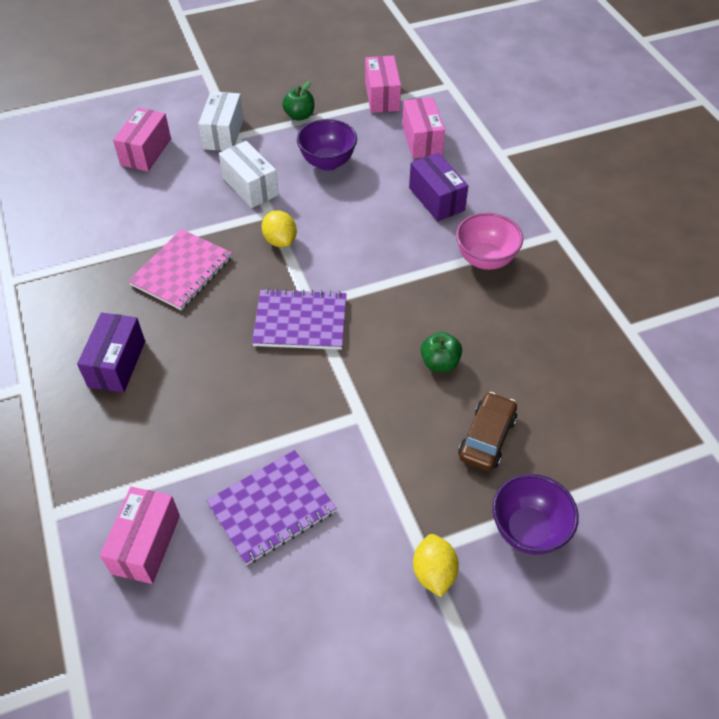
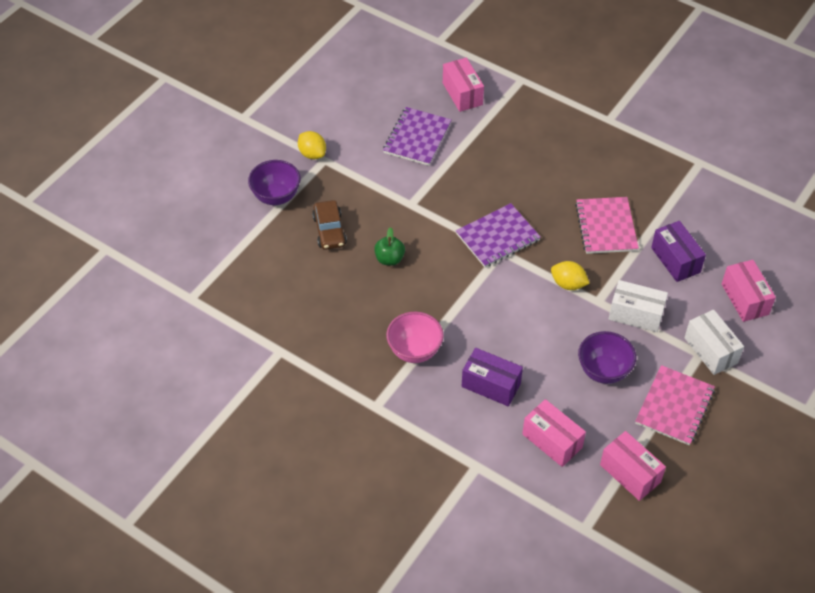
camera: 145 degrees right, 0 degrees up
(117, 364) = (576, 156): purple box -> purple box (675, 260)
(299, 115) = (674, 406): green apple -> pink notebook

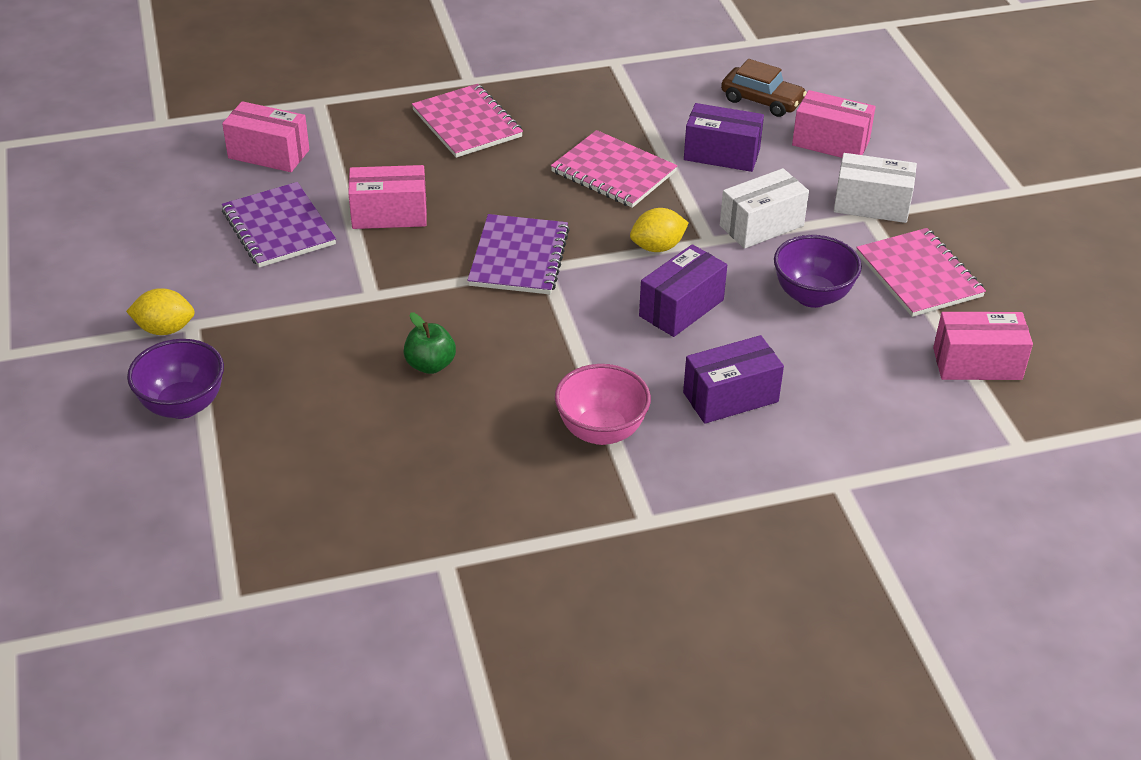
camera: 50 degrees left, 10 degrees down
(329, 230) = (311, 390): brown car -> brown car (762, 101)
(533, 324) = (681, 308): none -> purple box
(552, 441) = (868, 396): pink box -> pink box (389, 214)
(574, 144) = (467, 123): none -> pink notebook

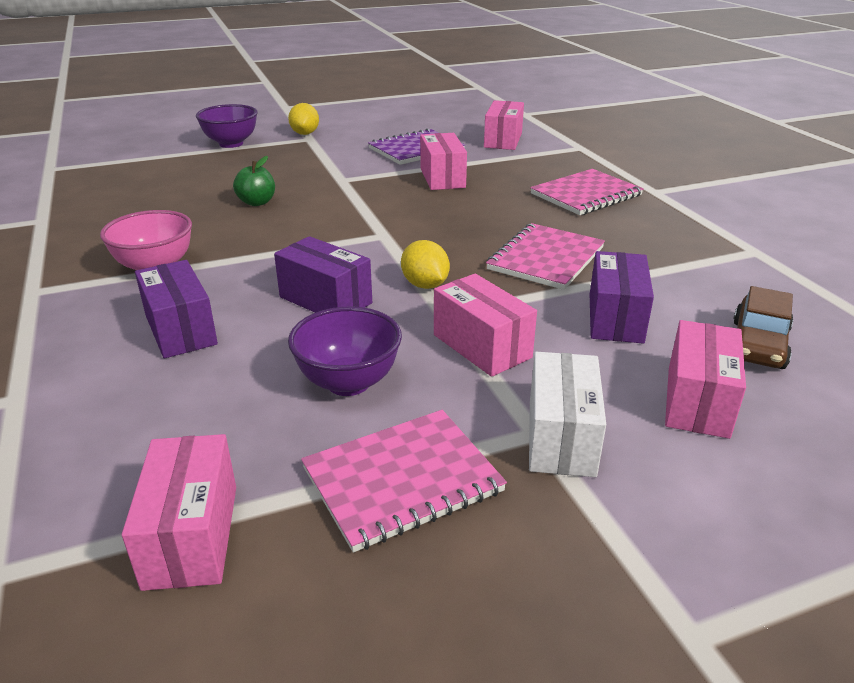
camera: 85 degrees right, 10 degrees down
(519, 257) = (396, 224): purple notebook -> none
(761, 225) = (482, 346): white box -> pink box

